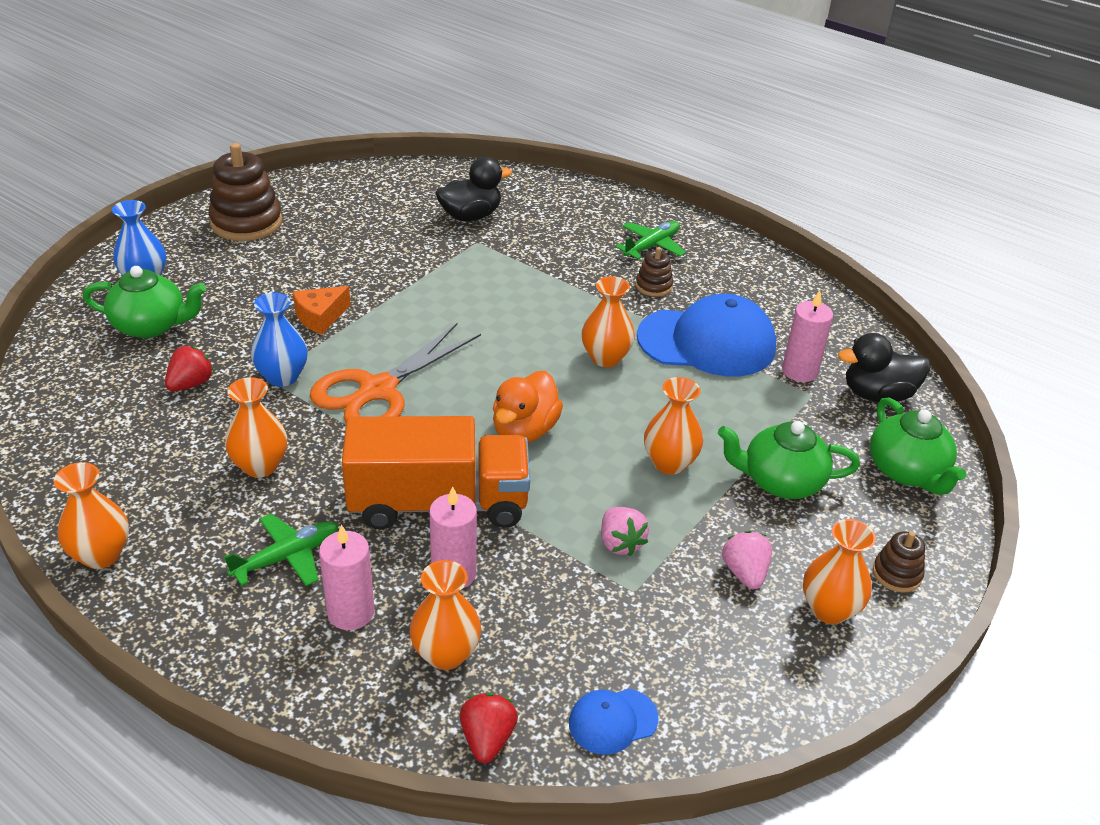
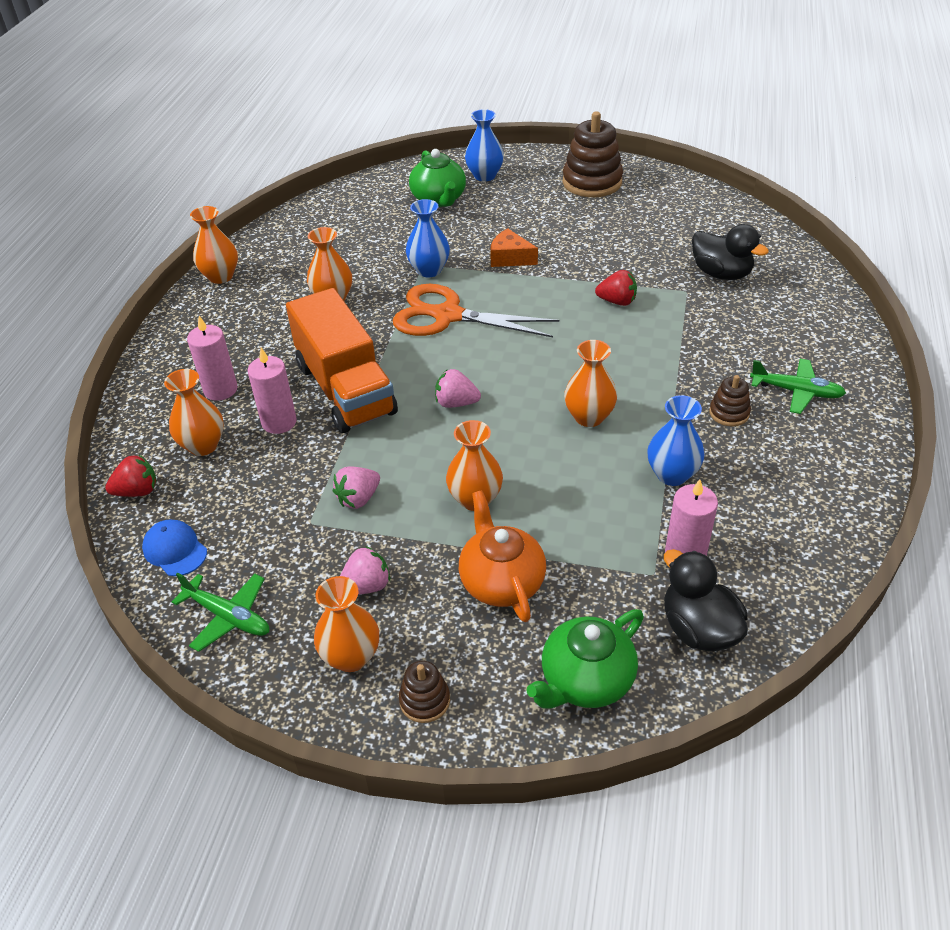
camera: 70 degrees right, 5 degrees up
(191, 384) = (392, 239): red strawberry -> red strawberry (617, 301)
(286, 557) = (255, 344): green plane -> green plane (228, 616)
(524, 430) = (456, 403): orange duck -> pink strawberry
(707, 342) = (672, 474): blue cap -> blue vase
(781, 481) = (501, 582): green teapot -> orange teapot

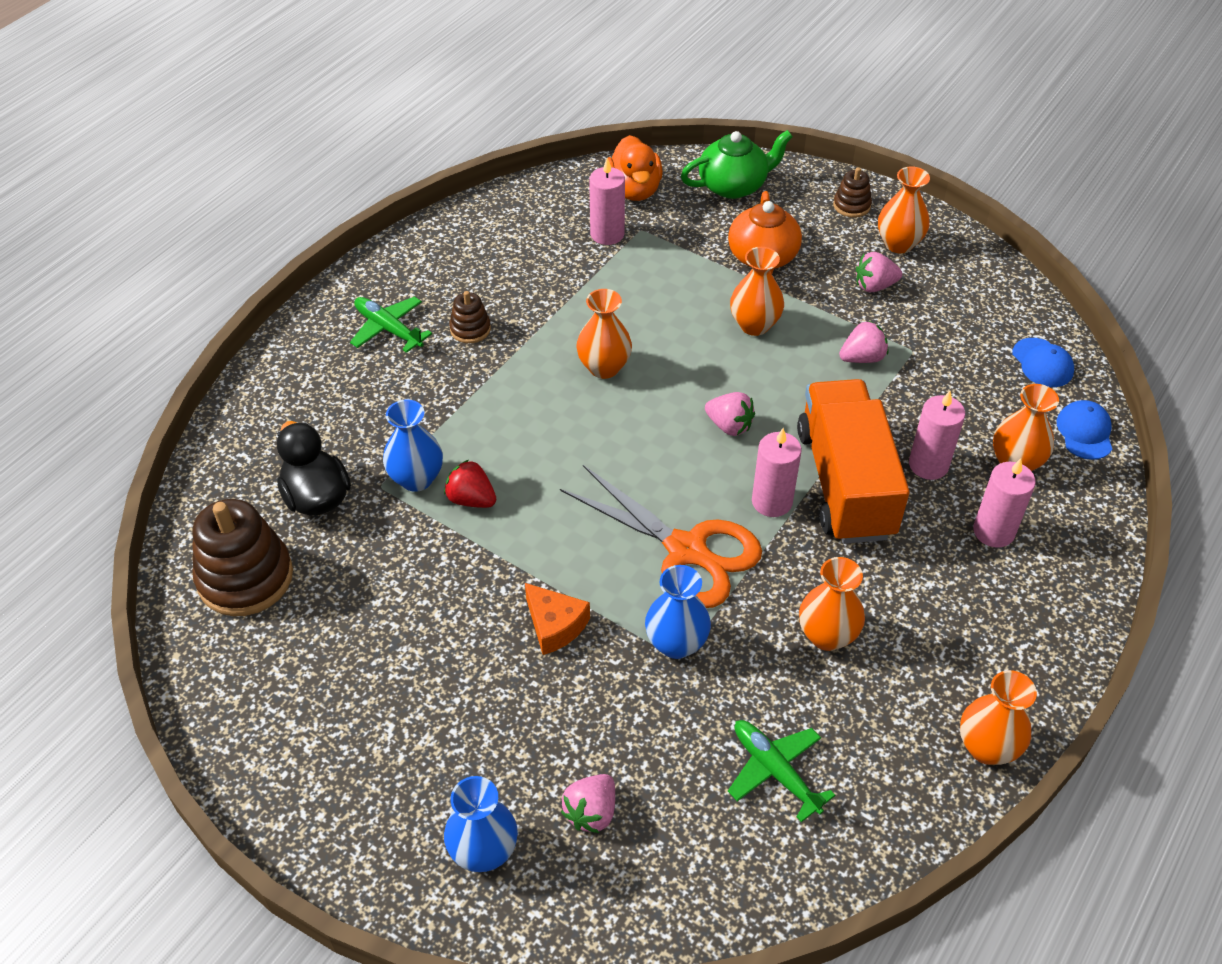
camera: 160 degrees left, 5 degrees up
(137, 491) = (1084, 432): red strawberry -> blue cap
(228, 616) = (994, 297): green plane -> green plane (775, 771)
(399, 361) = (772, 501): none -> pink candle
(439, 199) = (591, 812): green teapot -> pink strawberry
(592, 182) = (327, 755): brown stacking toy -> brown stacking toy (245, 577)
(672, 474) = (568, 293): blue vase -> blue vase (416, 479)
(698, 629) = (634, 190): black duck -> orange duck

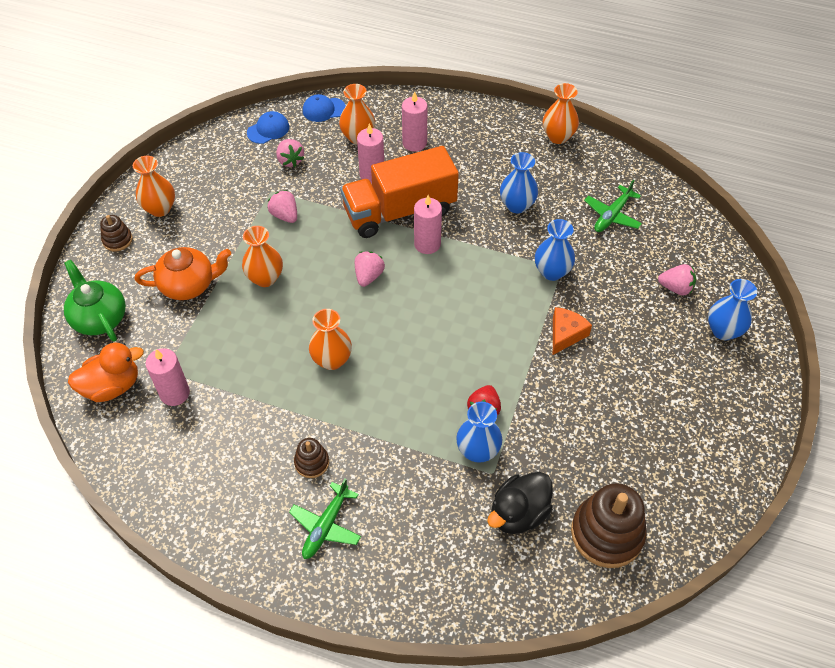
camera: 105 degrees left, 5 degrees up
(686, 550) = (482, 280): orange scissors -> none
(827, 635) = (517, 205): orange vase -> blue vase
(874, 286) = (209, 217): pink strawberry -> pink strawberry (290, 160)

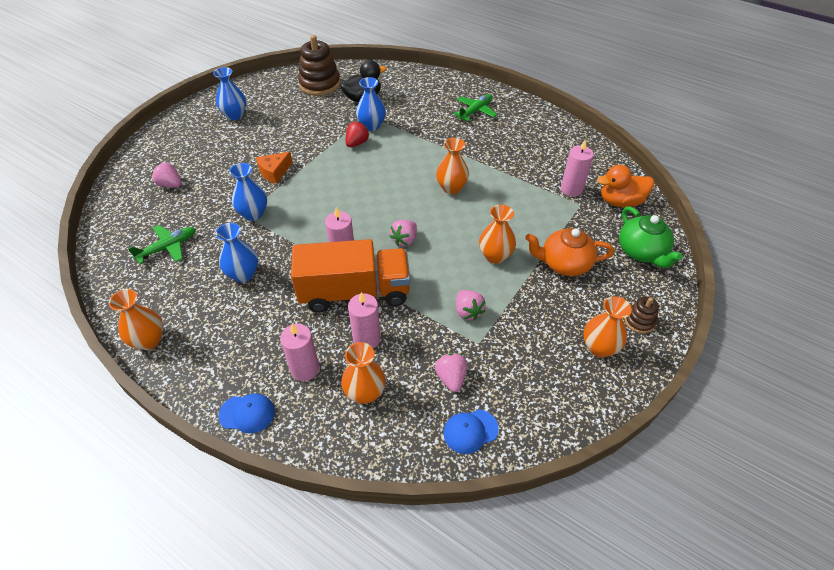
camera: 165 degrees left, 5 degrees down
(312, 462) = (478, 138): brown stacking toy -> none
(323, 109) = (394, 448): blue cap -> blue cap (247, 413)
(723, 330) = (165, 154): blue vase -> blue vase (235, 115)

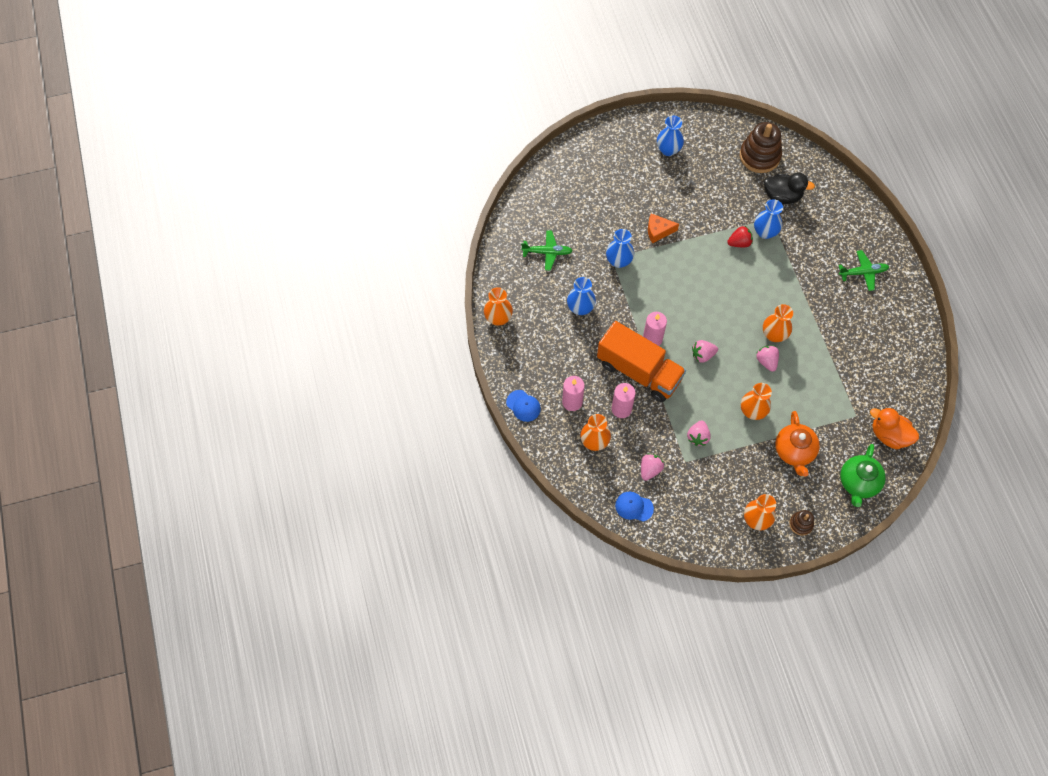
camera: 40 degrees right, 15 degrees up
(170, 185) = (580, 194): pink strawberry -> pink strawberry (766, 361)
(564, 264) = (794, 451): orange teapot -> orange teapot turned 135 degrees counterclockwise
(571, 189) = (863, 399): pink candle -> none

